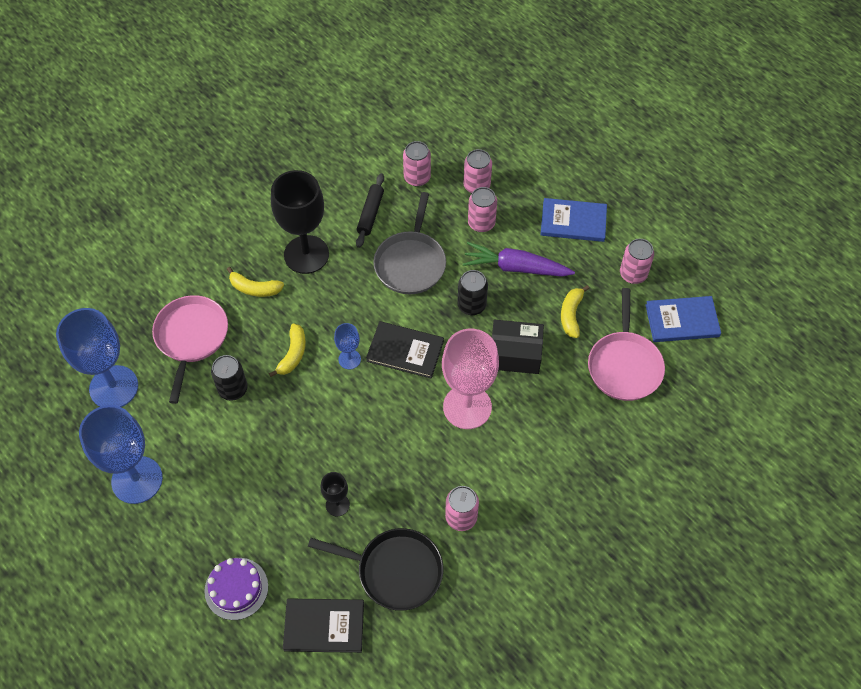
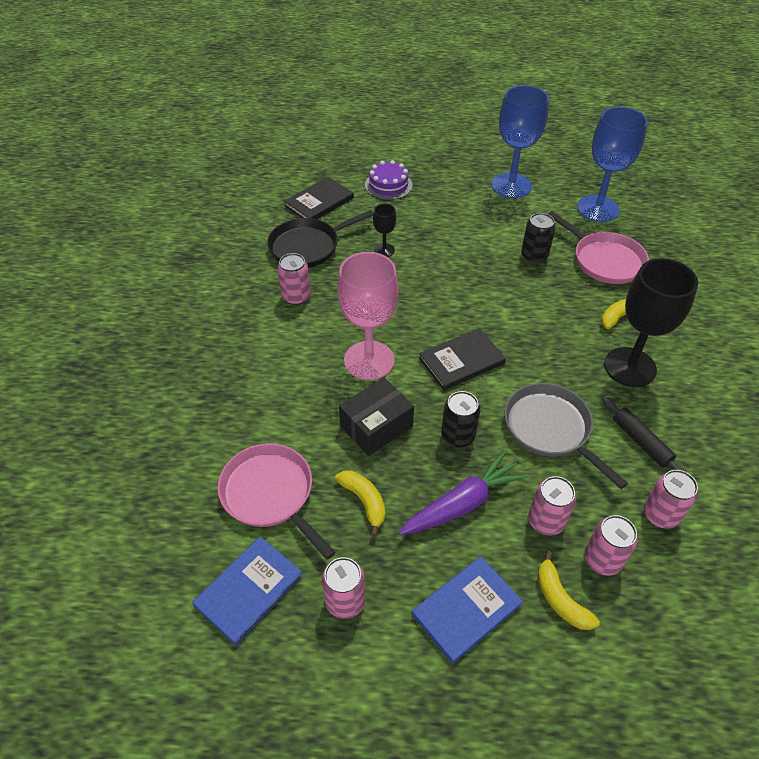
camera: 135 degrees right, 10 degrees down
(293, 354) = (531, 300): yellow banana -> yellow banana (560, 599)
(349, 359) = (491, 325): blue goblet -> none

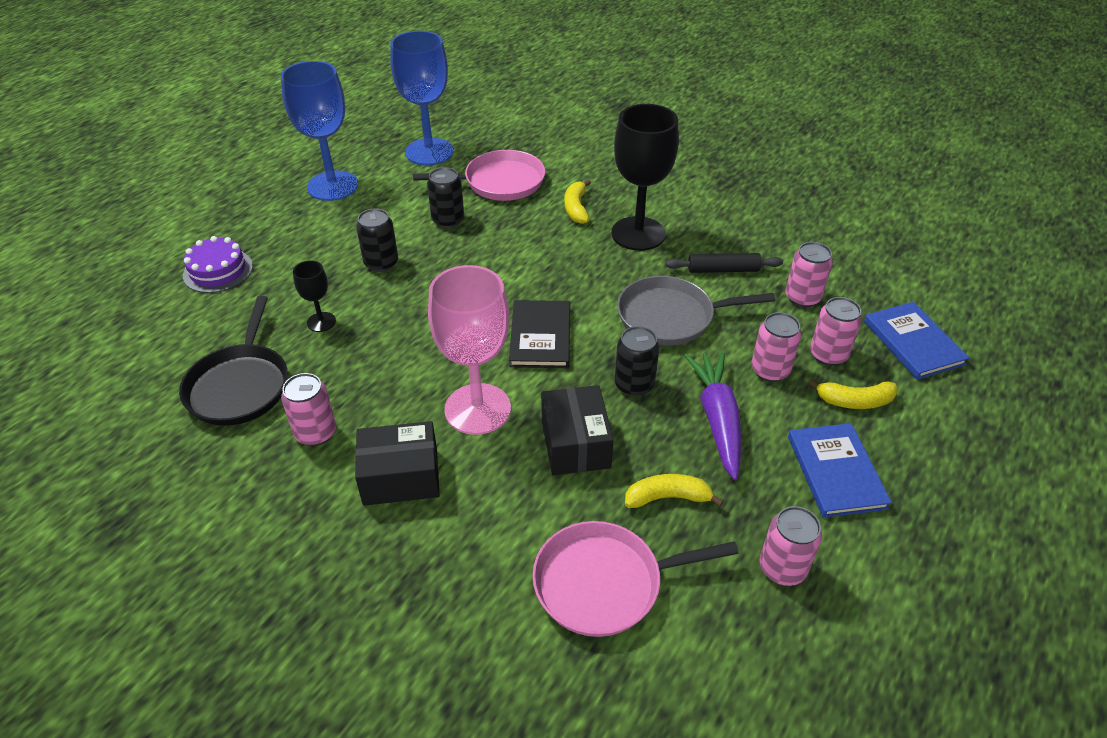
camera: 60 degrees left, 5 degrees down
(249, 590) = (725, 658): blue book -> blue book (913, 342)
(289, 351) = (400, 477): none -> black box
(319, 202) = (172, 341): black book -> none
(460, 247) = (381, 263): none -> black can

